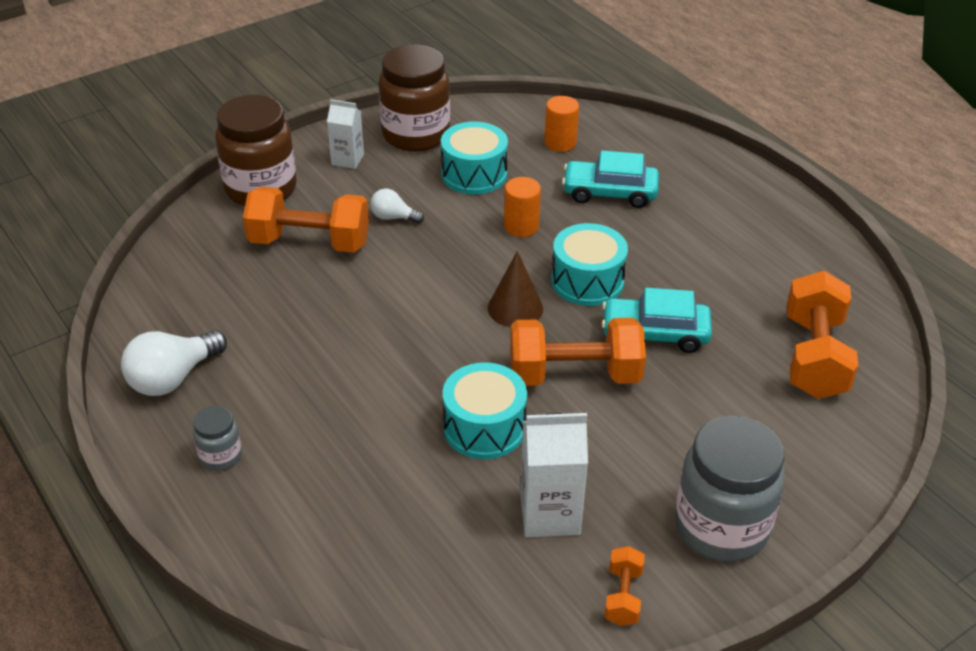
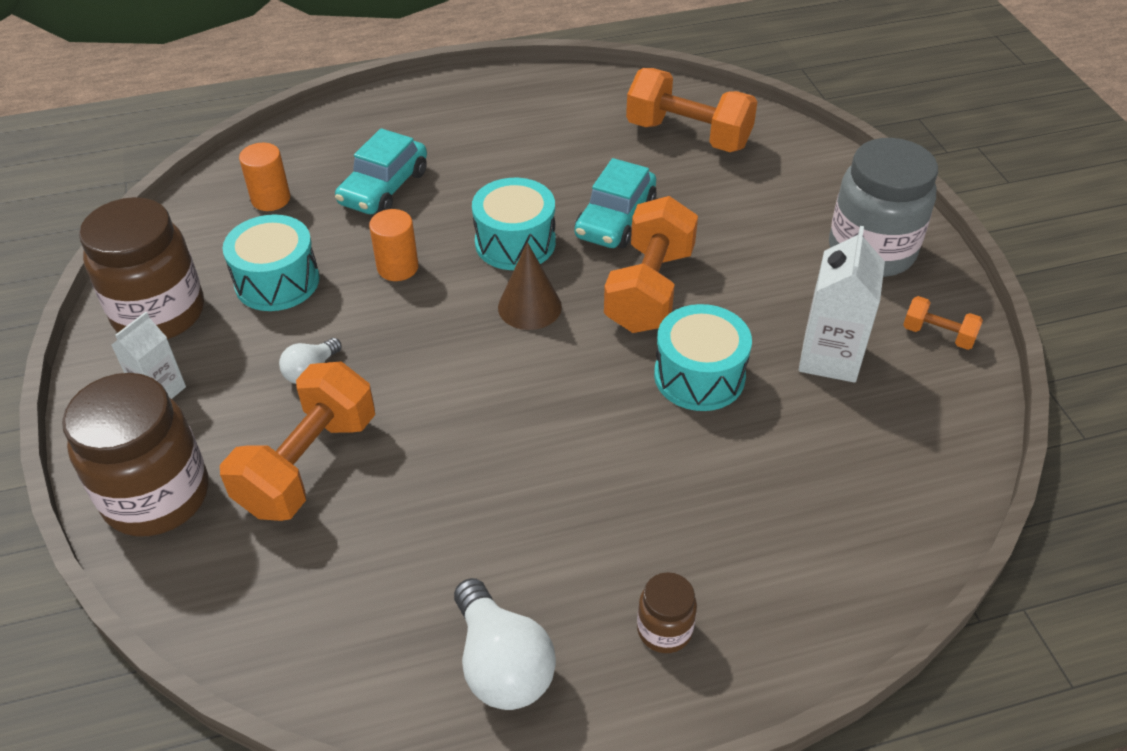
camera: 70 degrees left, 5 degrees up
(220, 456) = (664, 630): grey jar -> brown jar

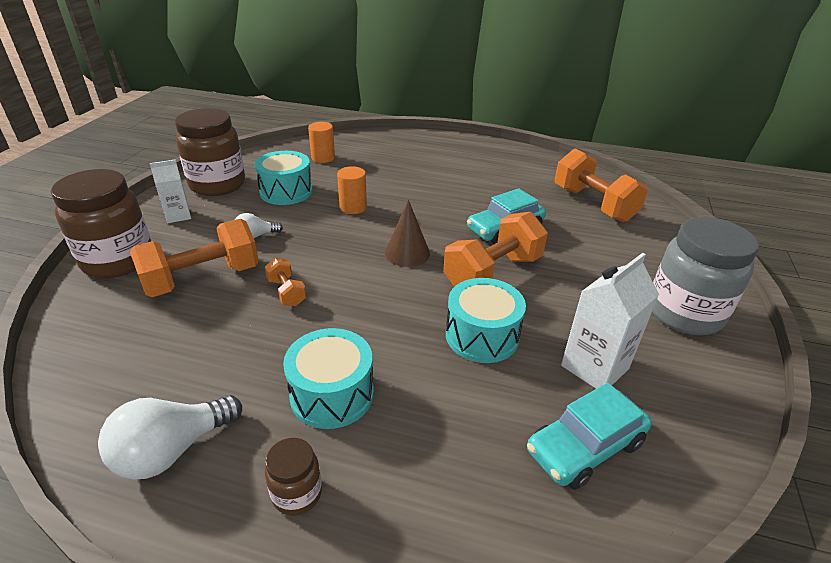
camera: 30 degrees right, 10 degrees down
(384, 188) = (384, 171): turquoise car -> turquoise car (585, 447)
(502, 664) = (172, 450): white light bulb -> white light bulb turned 45 degrees clockwise
(515, 242) = (431, 219): turquoise drum -> turquoise drum (332, 394)
(938, 335) = (705, 392): orange dumbbell -> orange dumbbell (286, 292)

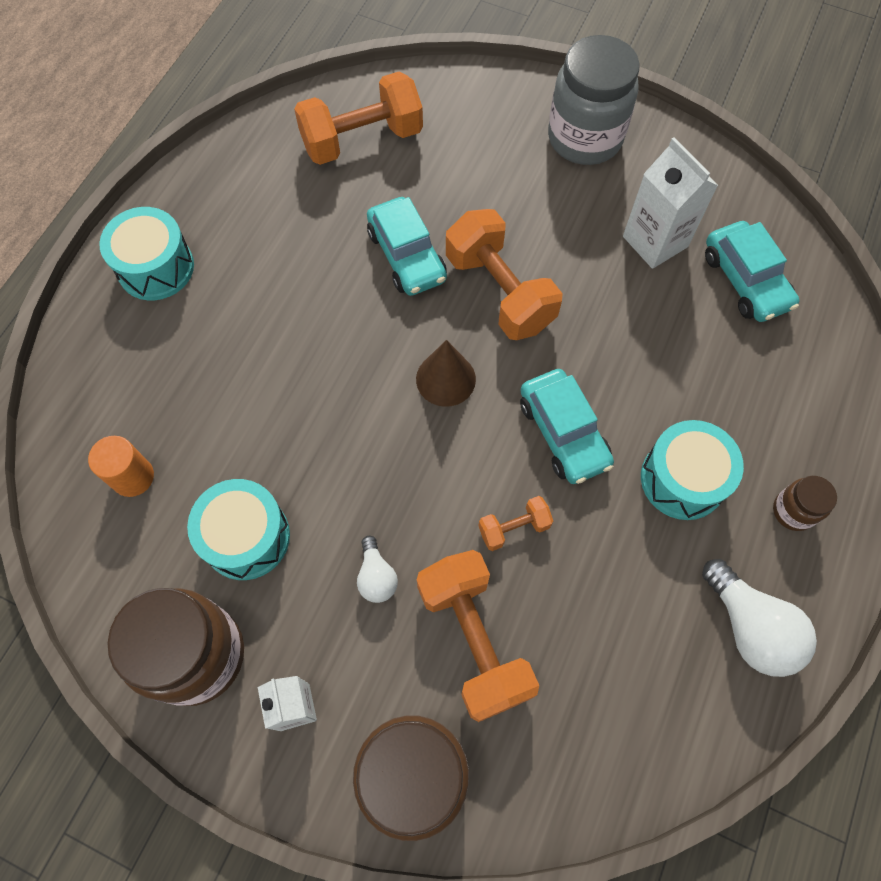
camera: 80 degrees left, 30 degrees up
(353, 207) = (316, 437): orange cylinder -> none
(371, 314) = (563, 433): none -> turquoise car
(482, 336) = (606, 327): turquoise drum -> turquoise drum (156, 267)

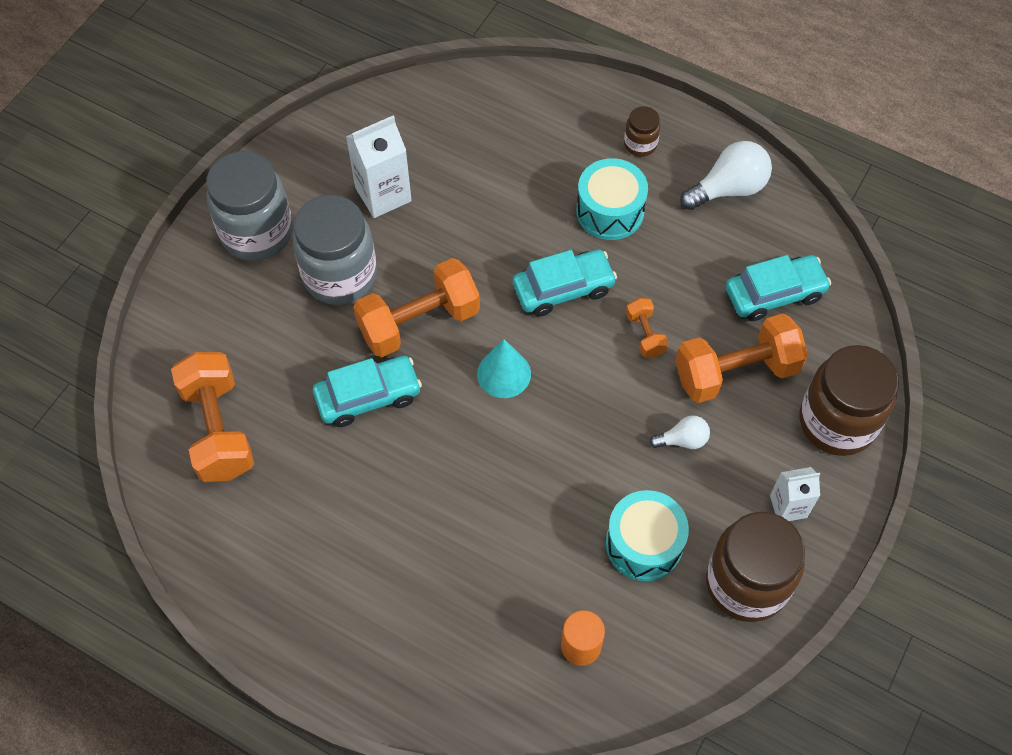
camera: 85 degrees left, 5 degrees down
(156, 267) = (347, 634): turquoise drum -> none
(445, 379) = (504, 373): brown cone -> turquoise cone
(546, 214) = (340, 275): none -> grey jar
(745, 280) = (432, 136): turquoise car -> turquoise car (774, 294)

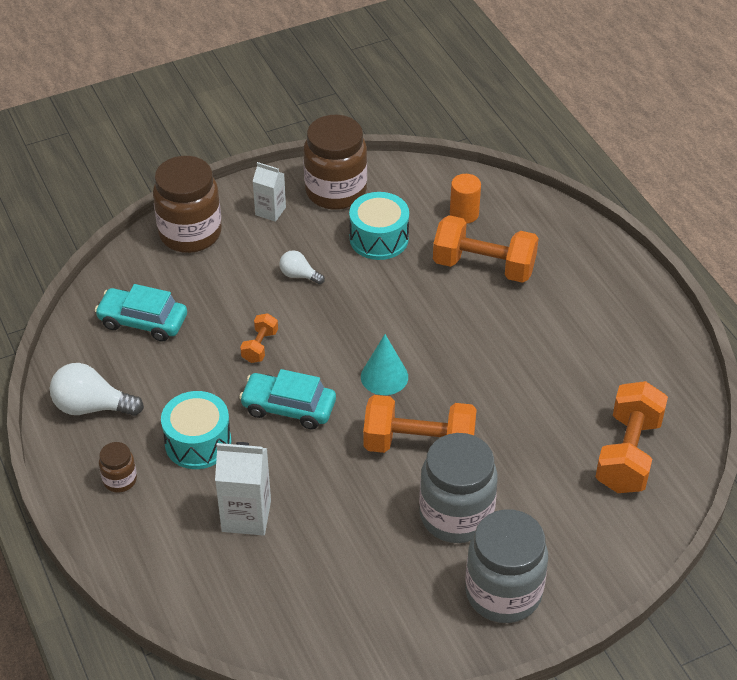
camera: 145 degrees left, 15 degrees down
(368, 396) = (497, 415): turquoise car -> none
(383, 194) = (369, 563): white carton -> white carton (246, 516)
(735, 372) = (222, 292): orange dumbbell -> orange dumbbell (484, 266)

